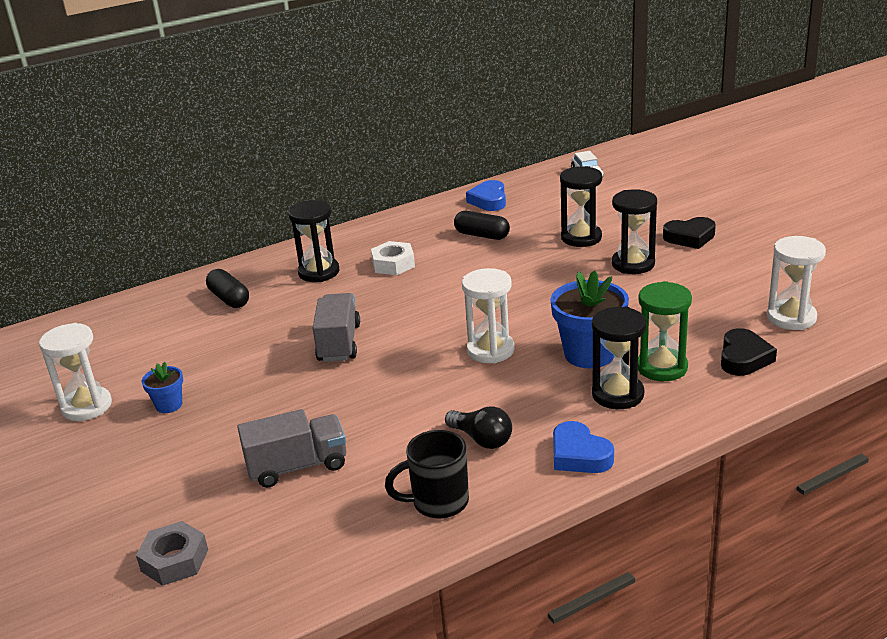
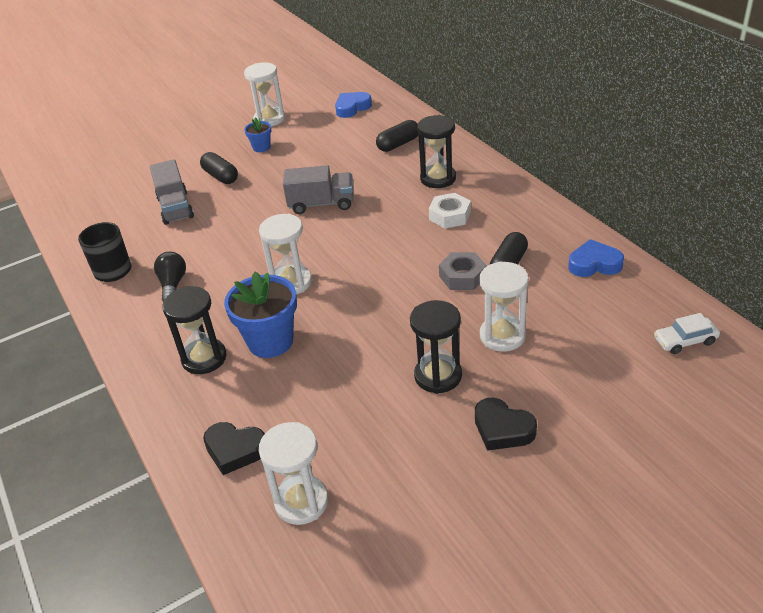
camera: 90 degrees right, 10 degrees up
(174, 560) = (109, 179): grey nut -> grey nut (462, 276)
(230, 434) = (220, 176): none -> black capsule
(482, 439) = (173, 285): black light bulb -> black light bulb turned 135 degrees clockwise
(579, 455) = (134, 335): blue heart -> blue heart (352, 108)
(581, 238) = (502, 336): black hourglass -> white hourglass
(662, 367) = (236, 389): green hourglass -> none
(690, 237) = (502, 429): black heart -> black heart turned 45 degrees counterclockwise

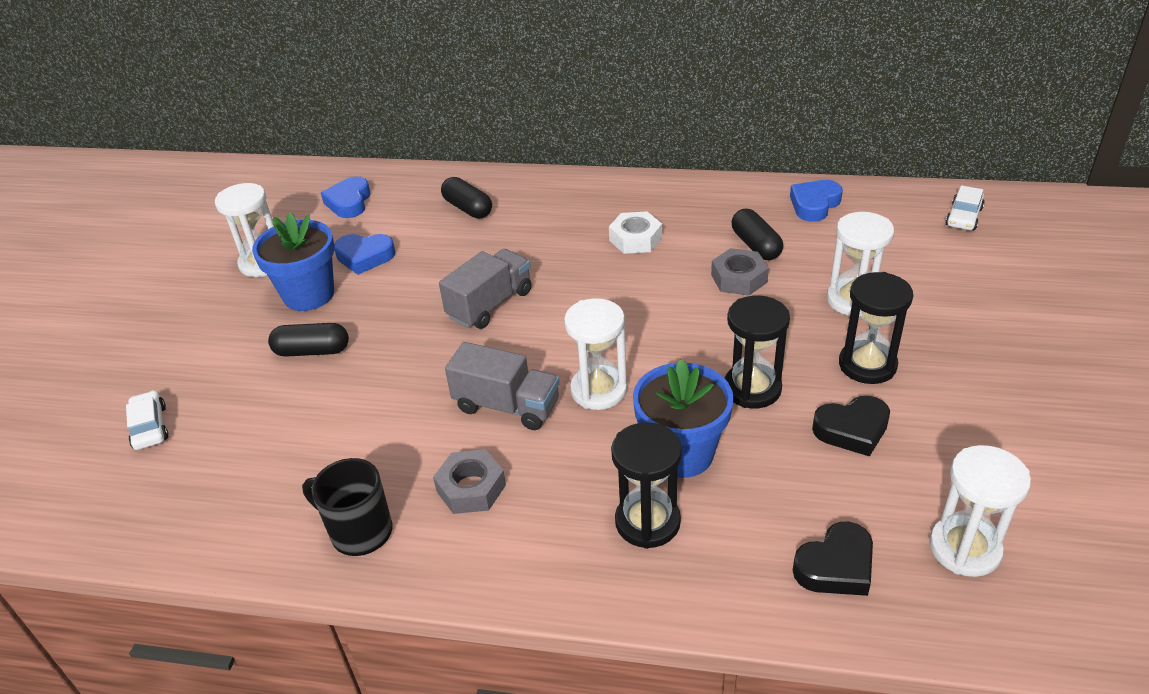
camera: 50 degrees left, 0 degrees up
(124, 170) = (150, 427): none -> white car
(173, 285) = (471, 488): black light bulb -> grey nut
(175, 208) = (314, 416): grey truck -> grey truck (507, 406)
(261, 147) = (309, 295): blue flower pot -> blue flower pot, size x1.93
(312, 142) = (365, 257): none -> blue heart
(398, 144) = (468, 208): black capsule -> black capsule turned 45 degrees counterclockwise
(438, 178) = (565, 215): black hourglass -> black hourglass (752, 389)
(502, 429) = (979, 364): black heart -> black heart (852, 430)

